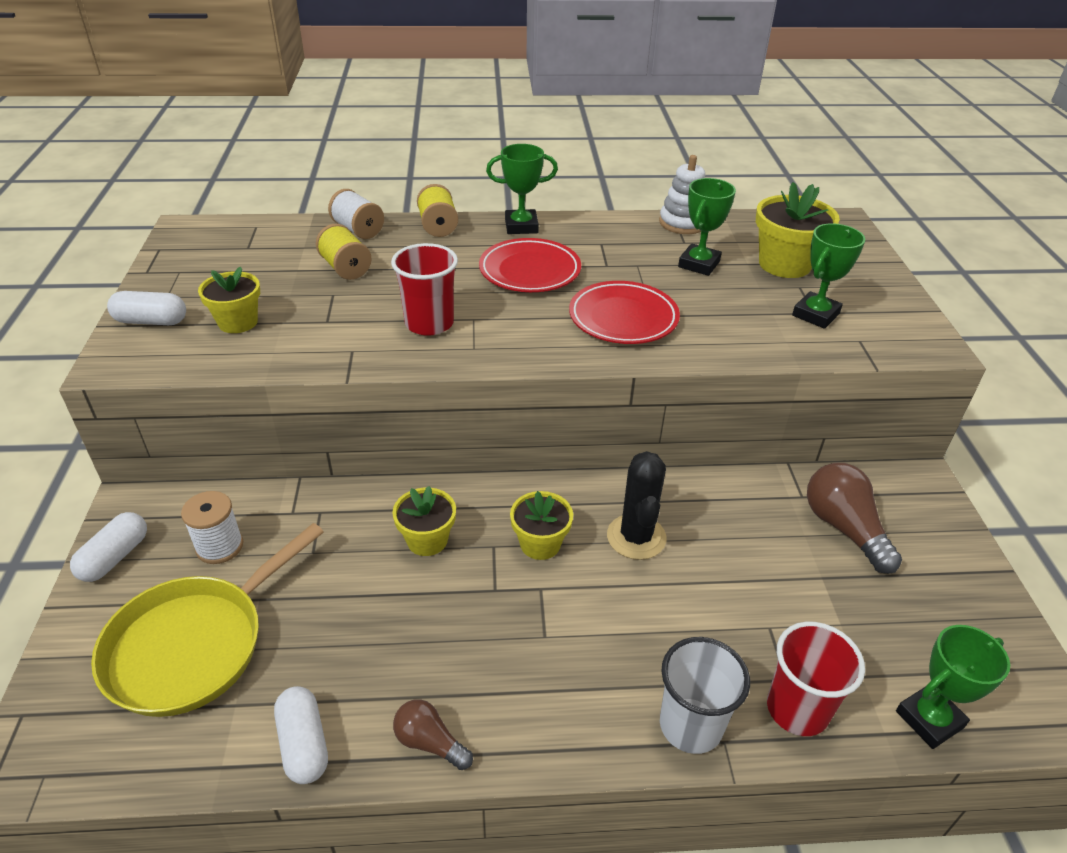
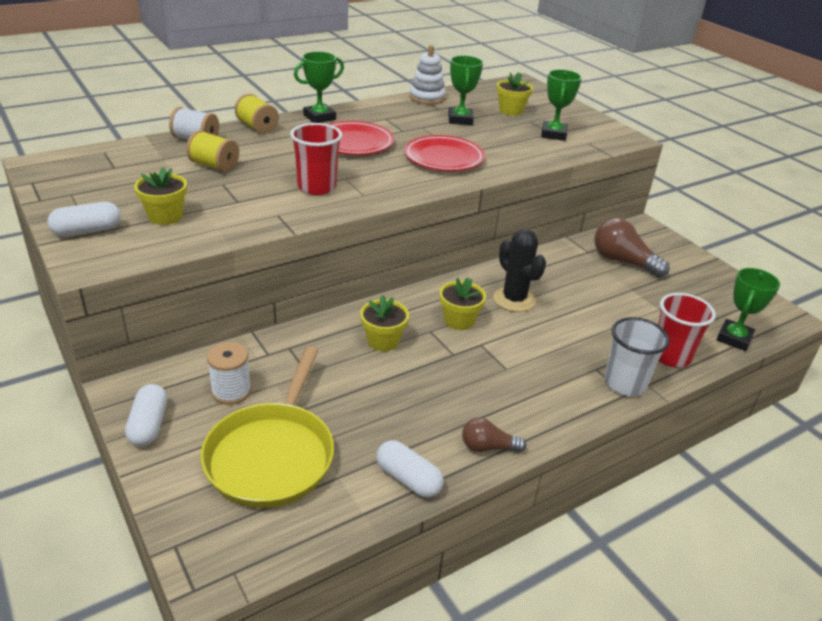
camera: 30 degrees left, 5 degrees down
(784, 264) = (511, 111): yellow flower pot -> yellow flower pot, size x0.65

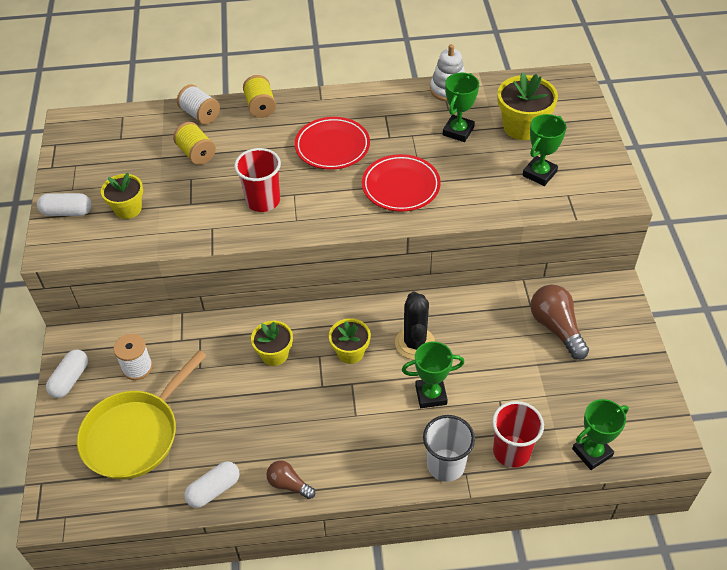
camera: 30 degrees right, 15 degrees up
(319, 117) = (324, 102): green trophy -> green trophy (431, 395)
(408, 479) = (214, 490): white capsule -> white capsule turned 75 degrees clockwise
(511, 111) = (522, 127): yellow flower pot -> yellow flower pot, size x1.53

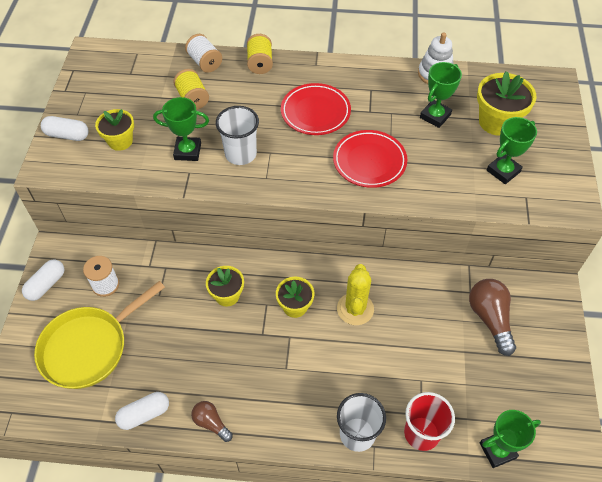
camera: 10 degrees right, 5 degrees up
(263, 201) = (240, 154): red cup -> white cup
(415, 343) = (355, 309): black cactus -> yellow cactus
(431, 395) = (359, 362): green trophy -> green trophy (187, 151)

